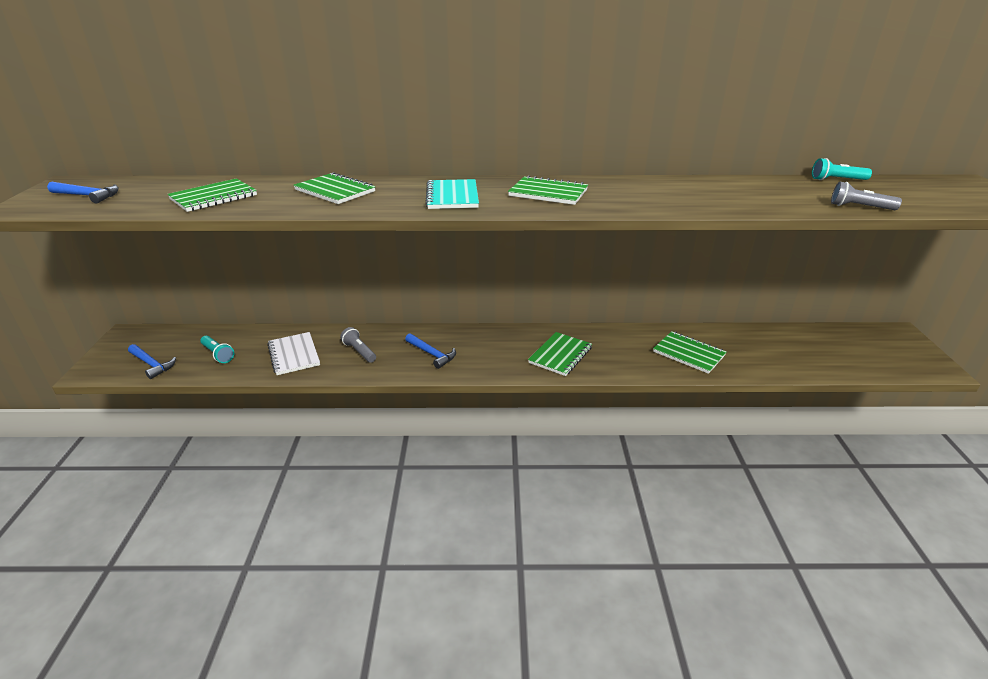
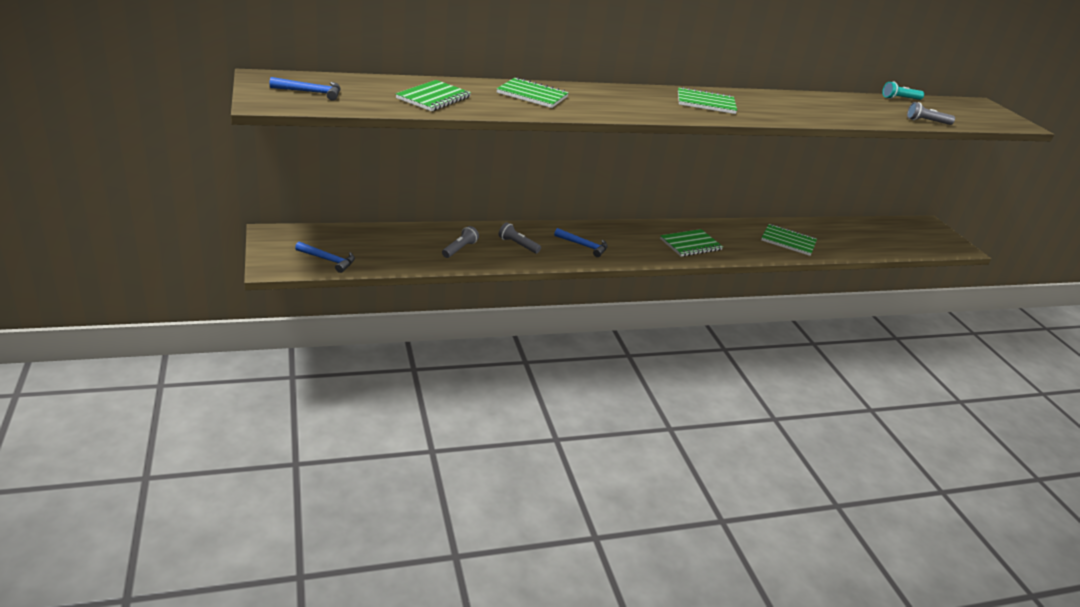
camera: 20 degrees left, 0 degrees up
(218, 354) = (386, 250): turquoise flashlight -> none
(294, 355) = (460, 249): white notebook -> grey flashlight
(452, 196) = (635, 103): turquoise notebook -> none
(560, 355) = (690, 244): green notebook -> green notebook turned 45 degrees clockwise

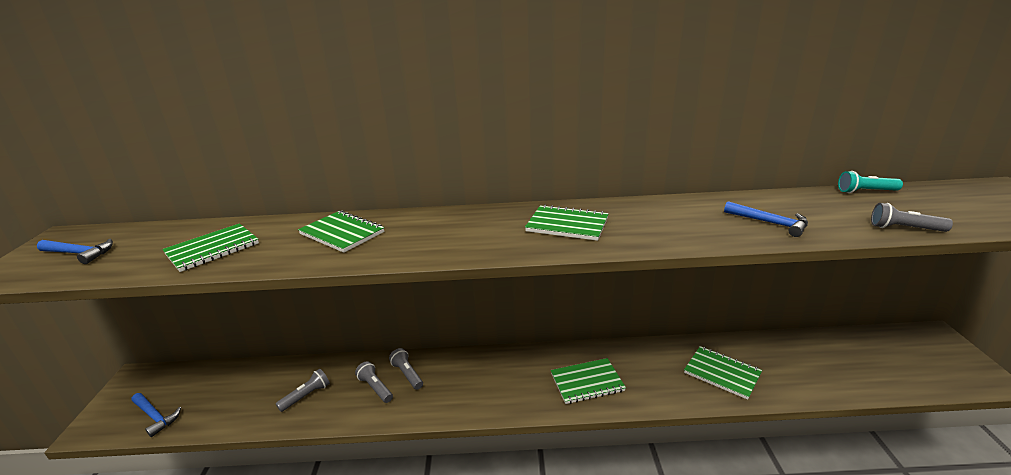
camera: 20 degrees right, 5 degrees down
(539, 237) = (407, 374): none -> grey flashlight
(583, 246) = (452, 387): blue hammer -> blue hammer (770, 223)

